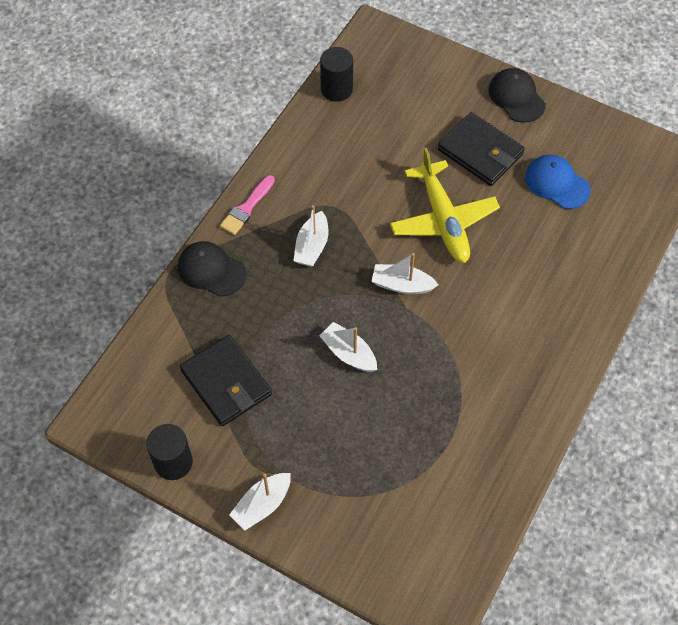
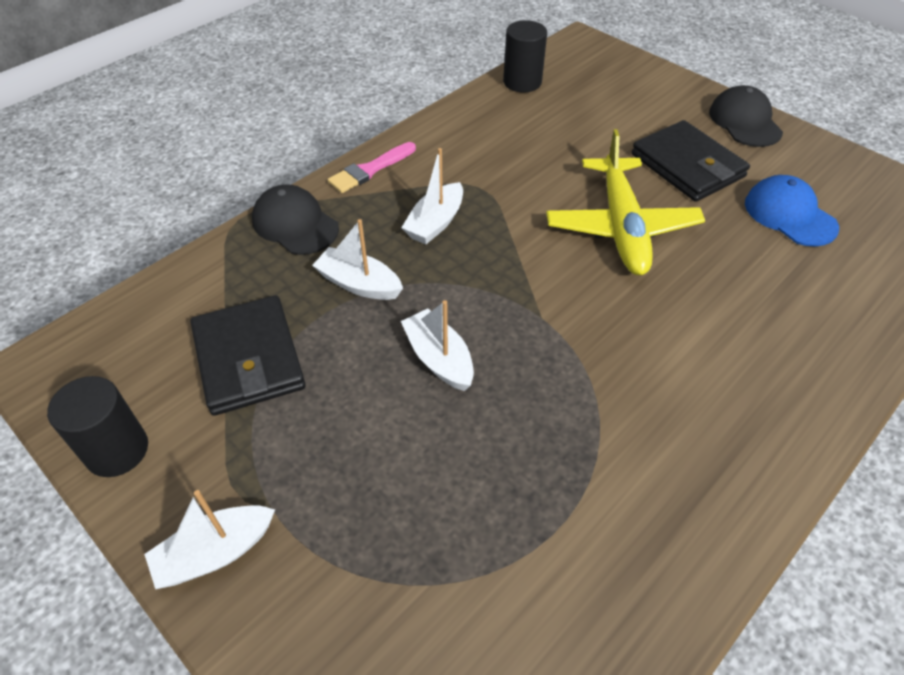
camera: 15 degrees right, 10 degrees down
(402, 285) = (543, 289): white boat -> white boat (359, 284)

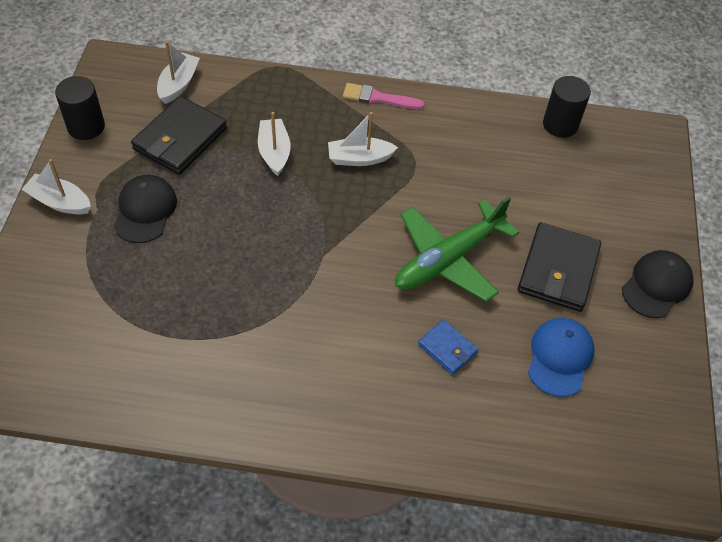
camera: 50 degrees right, 5 degrees up
(295, 224) = (296, 93): black cap -> black cap (145, 210)
(439, 358) = (248, 222): white boat -> white boat (178, 84)
(621, 226) = (448, 258): yellow plane -> green plane
(733, 284) = (447, 348): none -> blue wallet

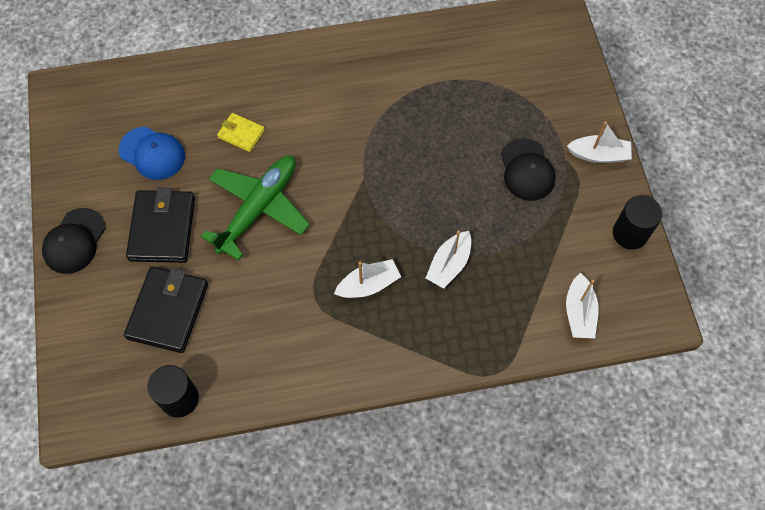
camera: 165 degrees right, 10 degrees up
(180, 139) = (540, 250): black wallet -> black wallet (168, 311)
(274, 152) = (449, 265): white boat -> white boat turned 60 degrees clockwise
(378, 98) = (376, 367): pink brush -> none
(447, 348) = (241, 134): blue wallet -> yellow wallet
(560, 357) = (152, 153): blue cap -> blue cap turned 60 degrees counterclockwise

